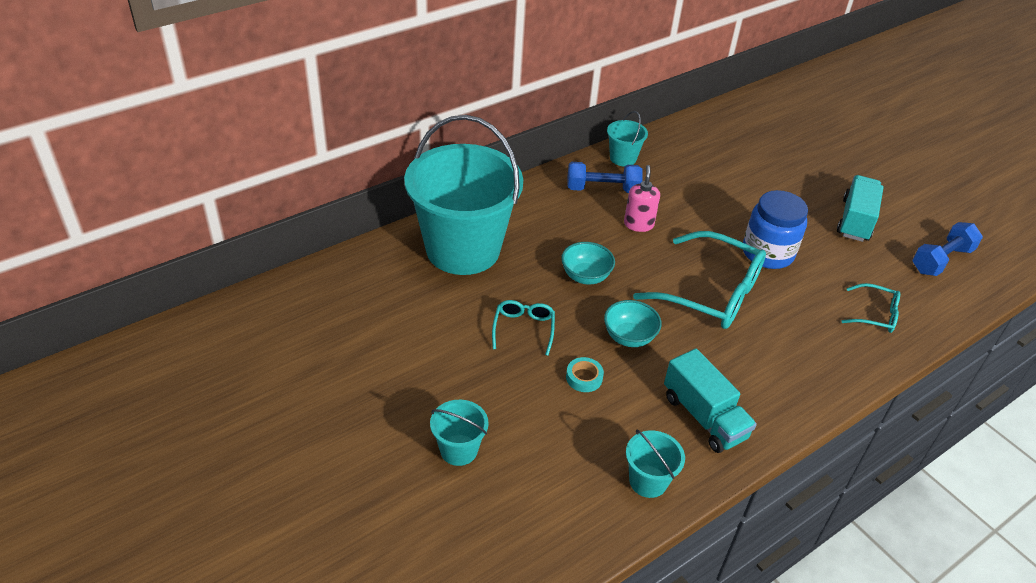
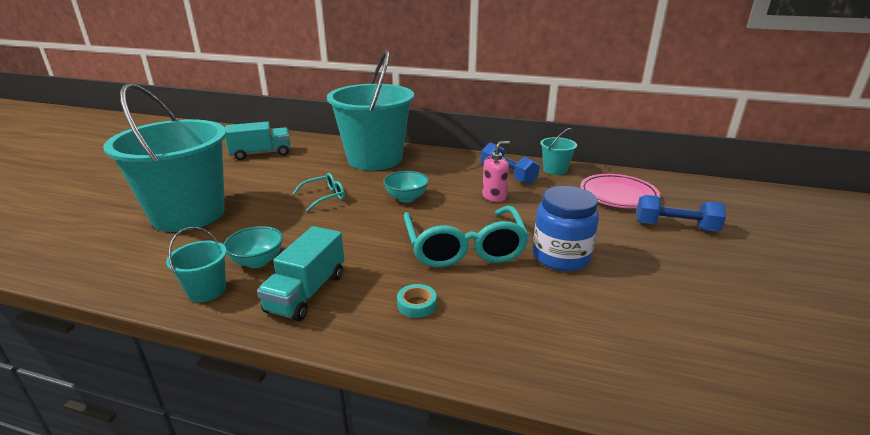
camera: 55 degrees right, 15 degrees down
(458, 450) = (188, 214): turquoise bucket -> turquoise bucket, size x2.43
(584, 378) = (299, 230): turquoise tape -> turquoise tape (417, 304)
(629, 337) = (363, 232): turquoise bowl -> turquoise bowl (257, 261)
(704, 161) = (618, 195): none -> pink plate
(855, 220) = (703, 288): turquoise truck -> turquoise truck (261, 154)
(875, 315) = (581, 349): turquoise glasses -> none
(941, 260) = (766, 372): blue dumbbell -> blue dumbbell (675, 226)

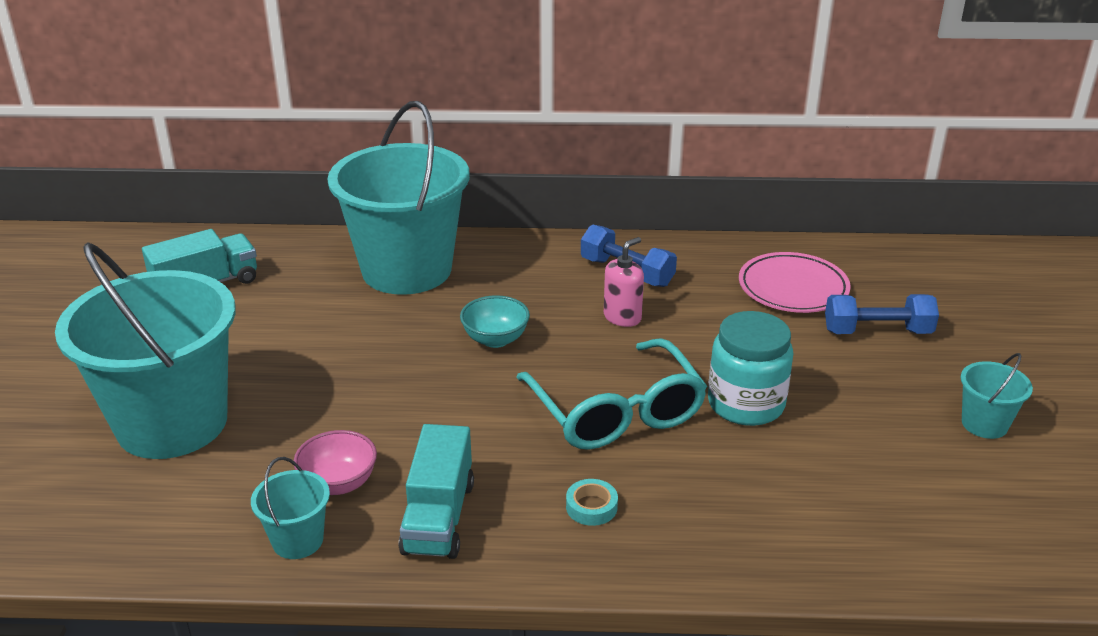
camera: 15 degrees left, 5 degrees up
(257, 261) = (339, 483): turquoise bowl -> pink bowl
(324, 197) = (368, 356): turquoise glasses -> none
(555, 170) = (692, 253): turquoise bucket -> turquoise bucket (984, 424)
(561, 256) = (746, 404): blue jar -> turquoise jar

